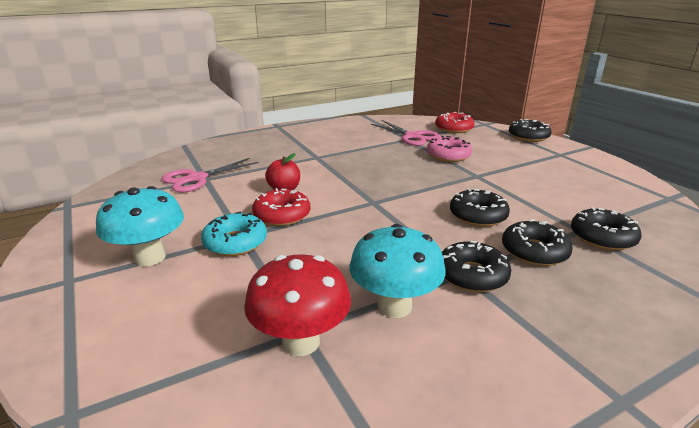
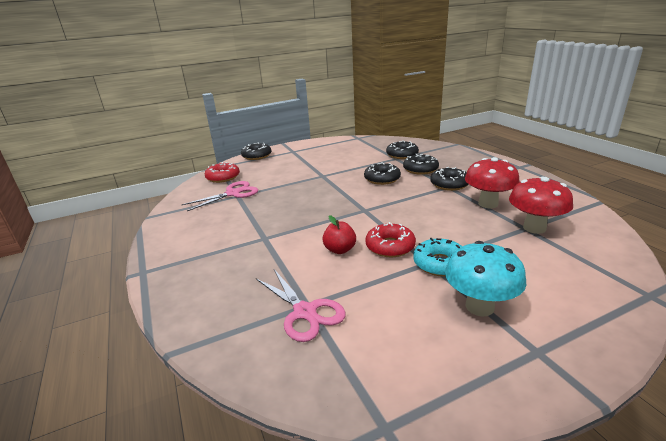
camera: 85 degrees left, 0 degrees up
(394, 306) = (488, 204): turquoise mushroom -> red mushroom
(448, 156) = (283, 182): pink donut -> none

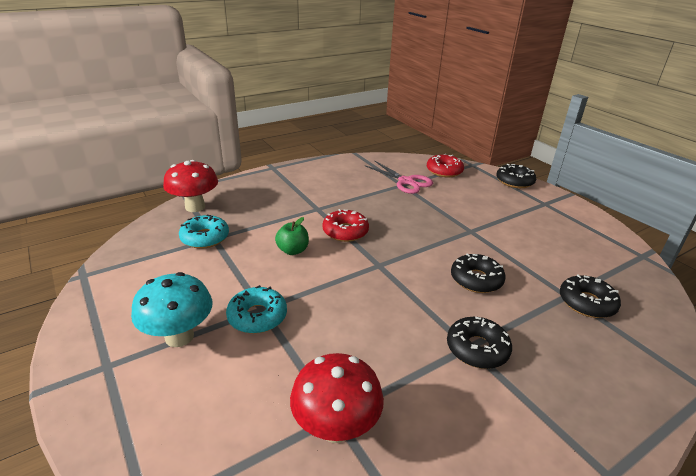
camera: 80 degrees right, 5 degrees up
(305, 312) = (205, 238): pink scissors -> turquoise donut
(340, 250) = (293, 250): red apple -> green apple
(390, 246) = (295, 282): red donut -> red donut (345, 231)
(420, 169) = (529, 320): black donut -> none
(488, 204) = (413, 385): red mushroom -> red mushroom (195, 207)

